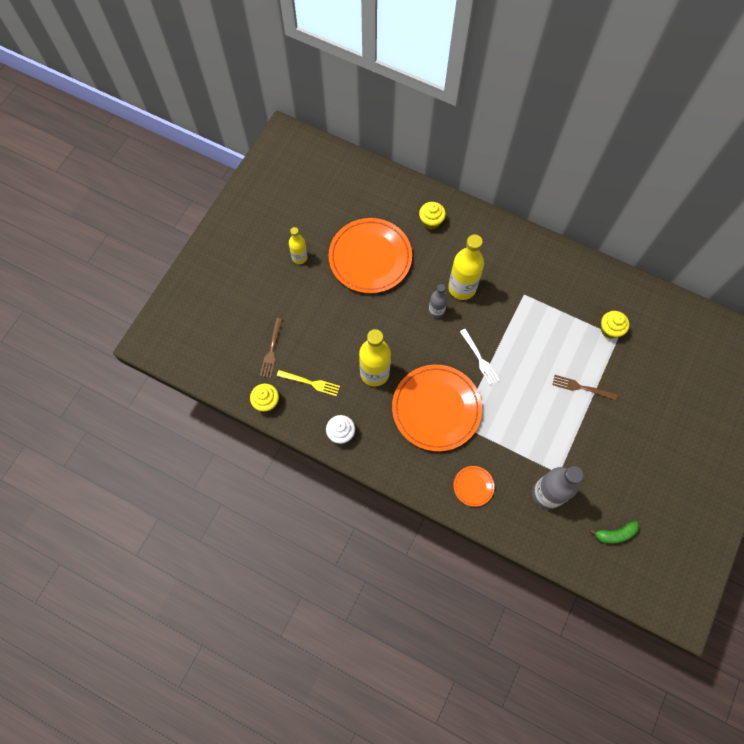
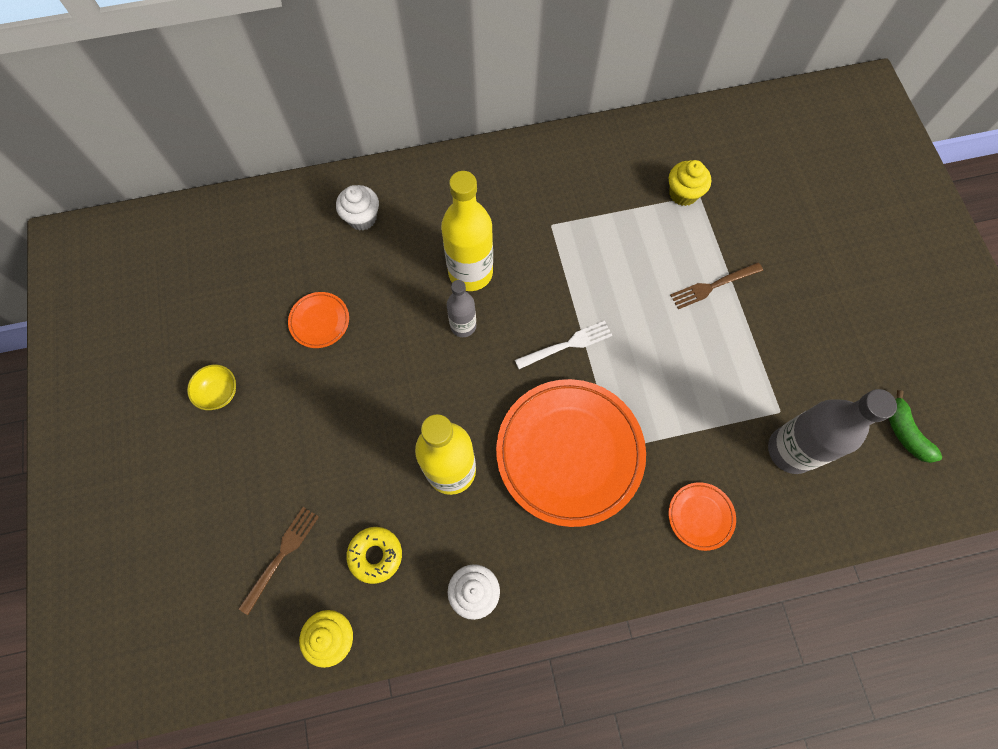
camera: 40 degrees left, 0 degrees up
(271, 350) = (281, 555): brown fork -> brown fork turned 120 degrees counterclockwise
(299, 257) = (219, 393): yellow bottle -> yellow bowl
(311, 383) = (375, 555): yellow fork -> yellow donut
(370, 258) = (319, 321): orange plate -> orange plate, size x0.44
(431, 221) = (362, 218): yellow cupcake -> white cupcake
(480, 359) = (567, 344): white fork -> white fork turned 45 degrees counterclockwise
(615, 534) = (905, 433): green banana -> green banana turned 120 degrees clockwise

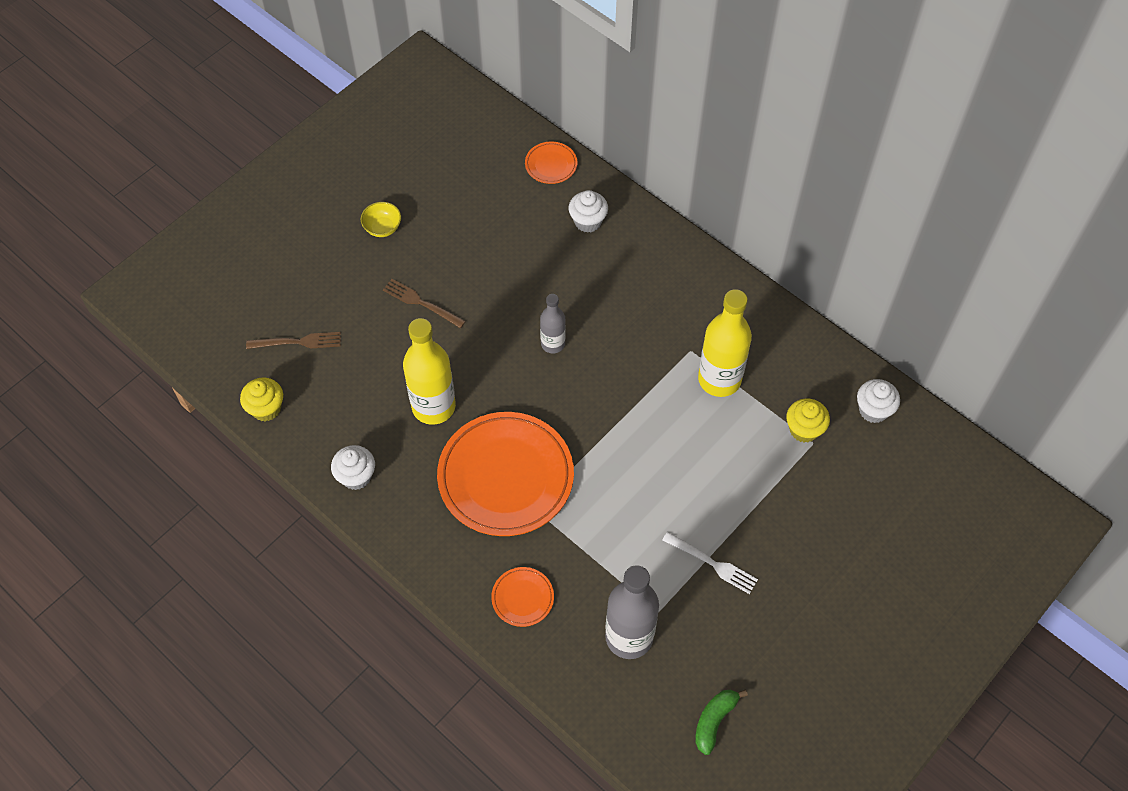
camera: 55 degrees right, 10 degrees down
(319, 321) = (482, 251): orange plate -> orange plate (551, 165)
(375, 555) = (338, 398): yellow donut -> none
(470, 272) = (601, 321): yellow bottle -> yellow bottle (719, 379)
(567, 344) = (594, 424): white fork -> white fork (713, 564)
(699, 137) = (873, 410): none -> white cupcake
(712, 286) = (732, 500): brown fork -> brown fork (420, 303)

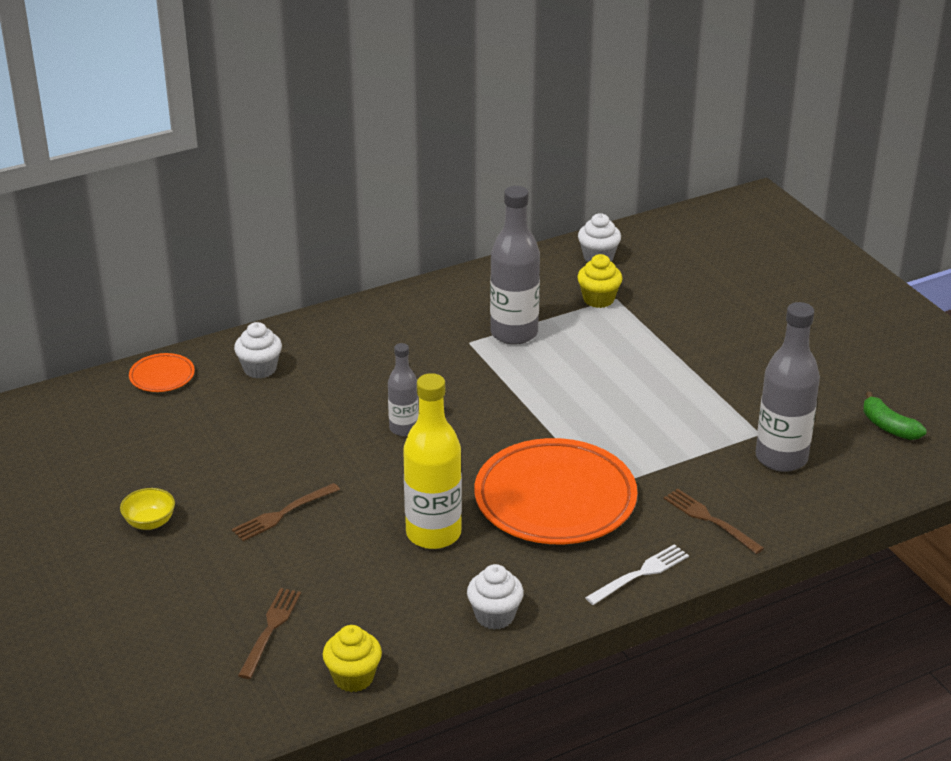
camera: 70 degrees left, 25 degrees down
(522, 598) = (709, 519): orange plate -> brown fork
(713, 564) = (721, 387): white fork -> white fork (641, 573)
(719, 379) = (514, 333): yellow bottle -> grey bottle

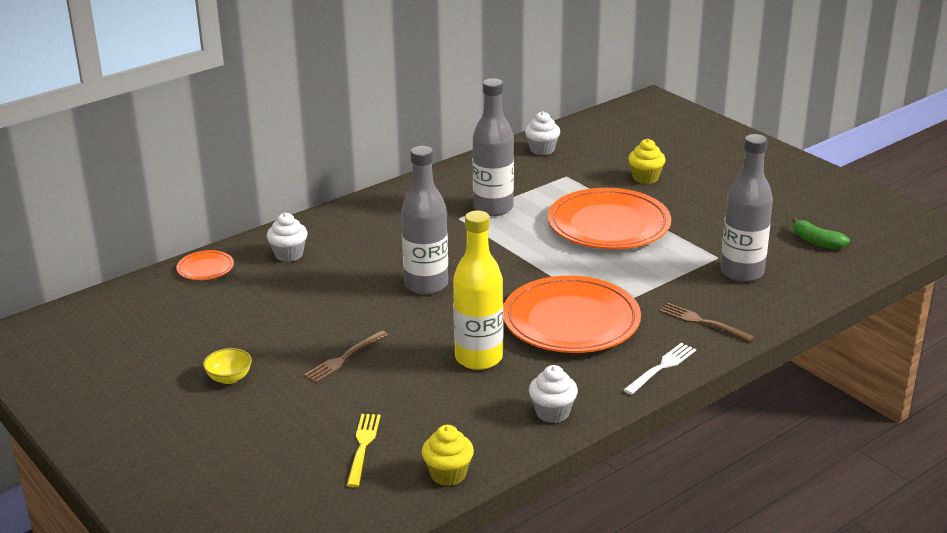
camera: 10 degrees left, 5 degrees down
(270, 629) = (363, 446): brown fork -> yellow fork
(404, 428) = (426, 285): grey bottle -> grey bottle, size x1.76
(598, 299) = (553, 178): yellow cupcake -> yellow cupcake (645, 178)
(643, 374) = (608, 226): none -> orange plate

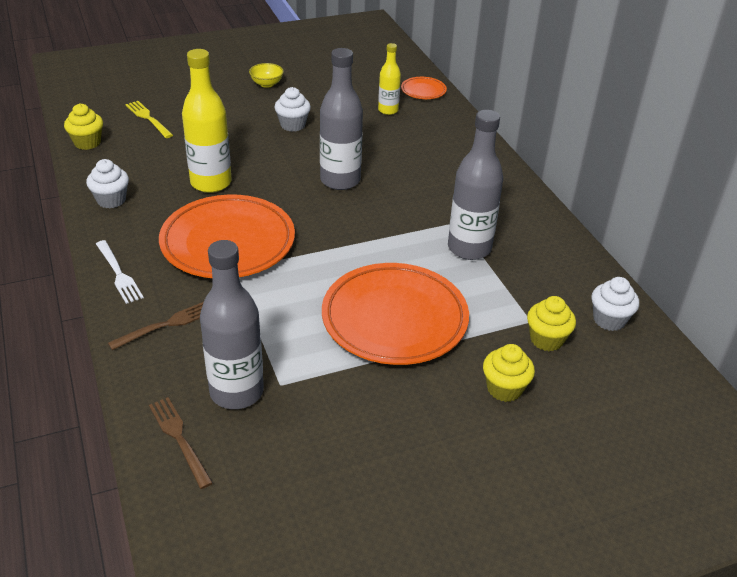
camera: 105 degrees right, 10 degrees up
(263, 283) = (388, 110): none -> yellow bottle
(289, 254) = (428, 126): white cupcake -> white cupcake (293, 125)
(344, 358) = (257, 127): brown fork -> brown fork (179, 438)
(363, 446) = (148, 118): yellow fork -> yellow fork turned 150 degrees counterclockwise
(582, 169) = (546, 339): none -> yellow cupcake
(816, 242) = (263, 497): green banana -> none

